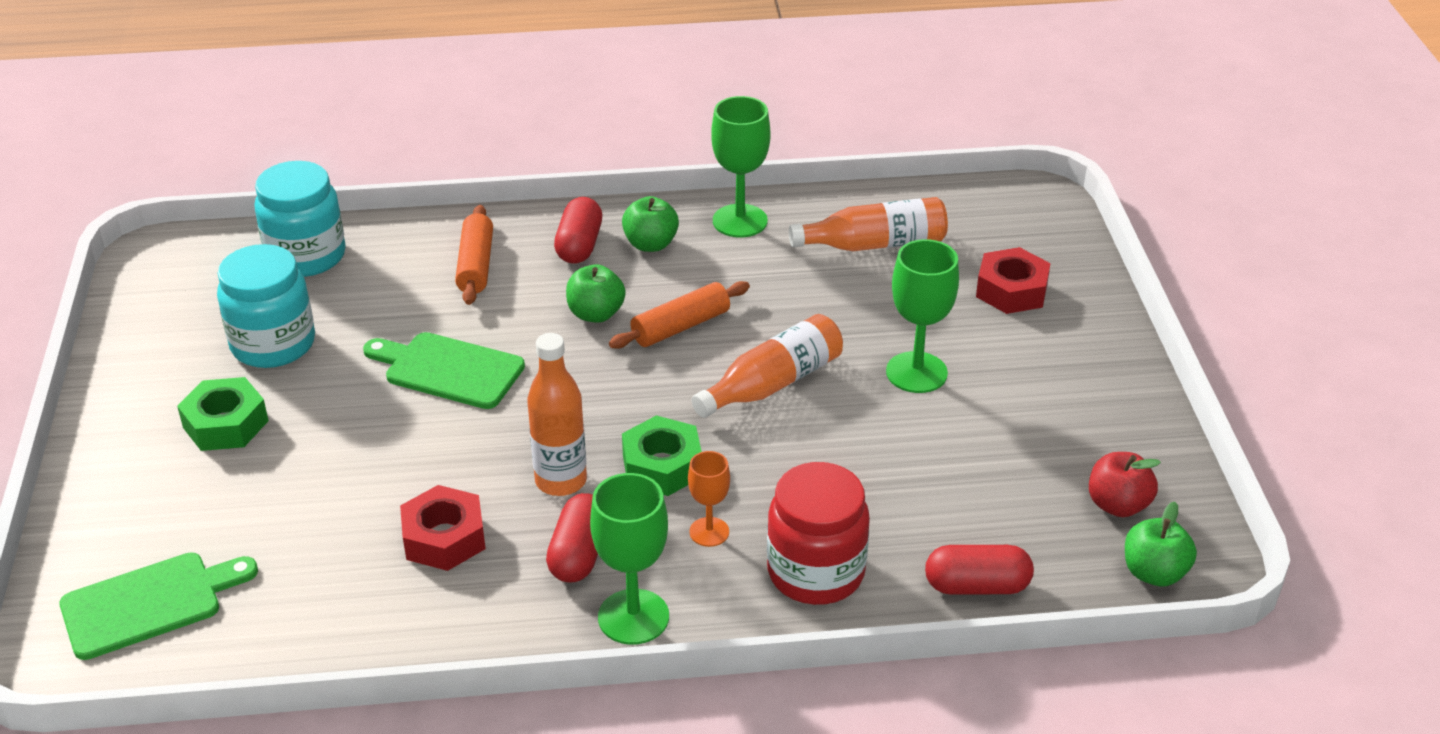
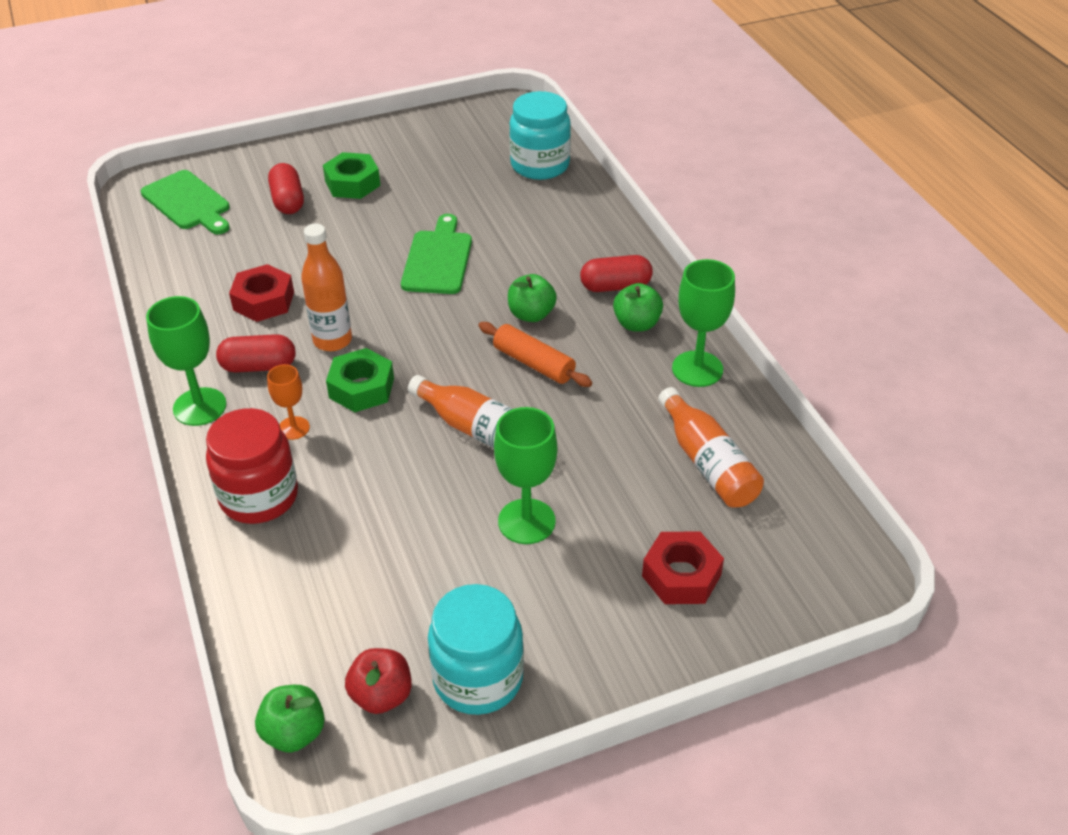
camera: 75 degrees right, 5 degrees up
(273, 344) = (438, 179): turquoise jar -> turquoise jar (478, 678)
(475, 265) = (565, 241): orange rolling pin -> none
(977, 586) = (258, 601): red capsule -> red capsule (288, 201)

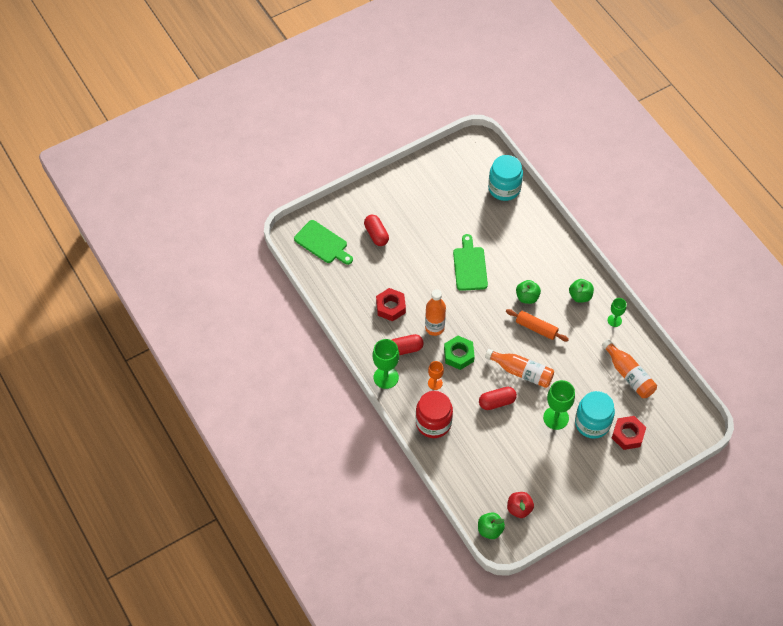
camera: 10 degrees left, 15 degrees up
(352, 183) = (406, 216): green nut -> none
(478, 678) = (555, 495): turquoise jar -> turquoise jar (592, 423)
(615, 286) = (564, 272): red capsule -> red capsule (497, 402)
(697, 369) = (614, 320): green goblet -> green goblet, size x0.59

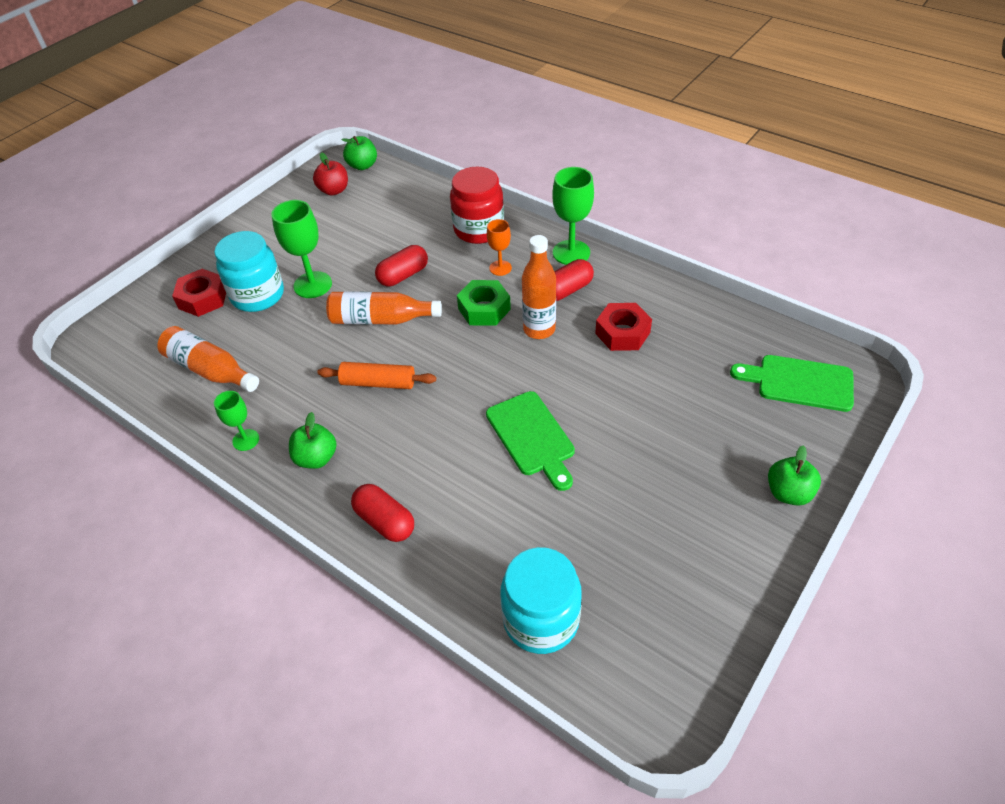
camera: 160 degrees right, 10 degrees down
(376, 234) = (725, 429): red capsule -> red capsule (385, 521)
(527, 297) = (410, 423): green apple -> green apple (788, 493)

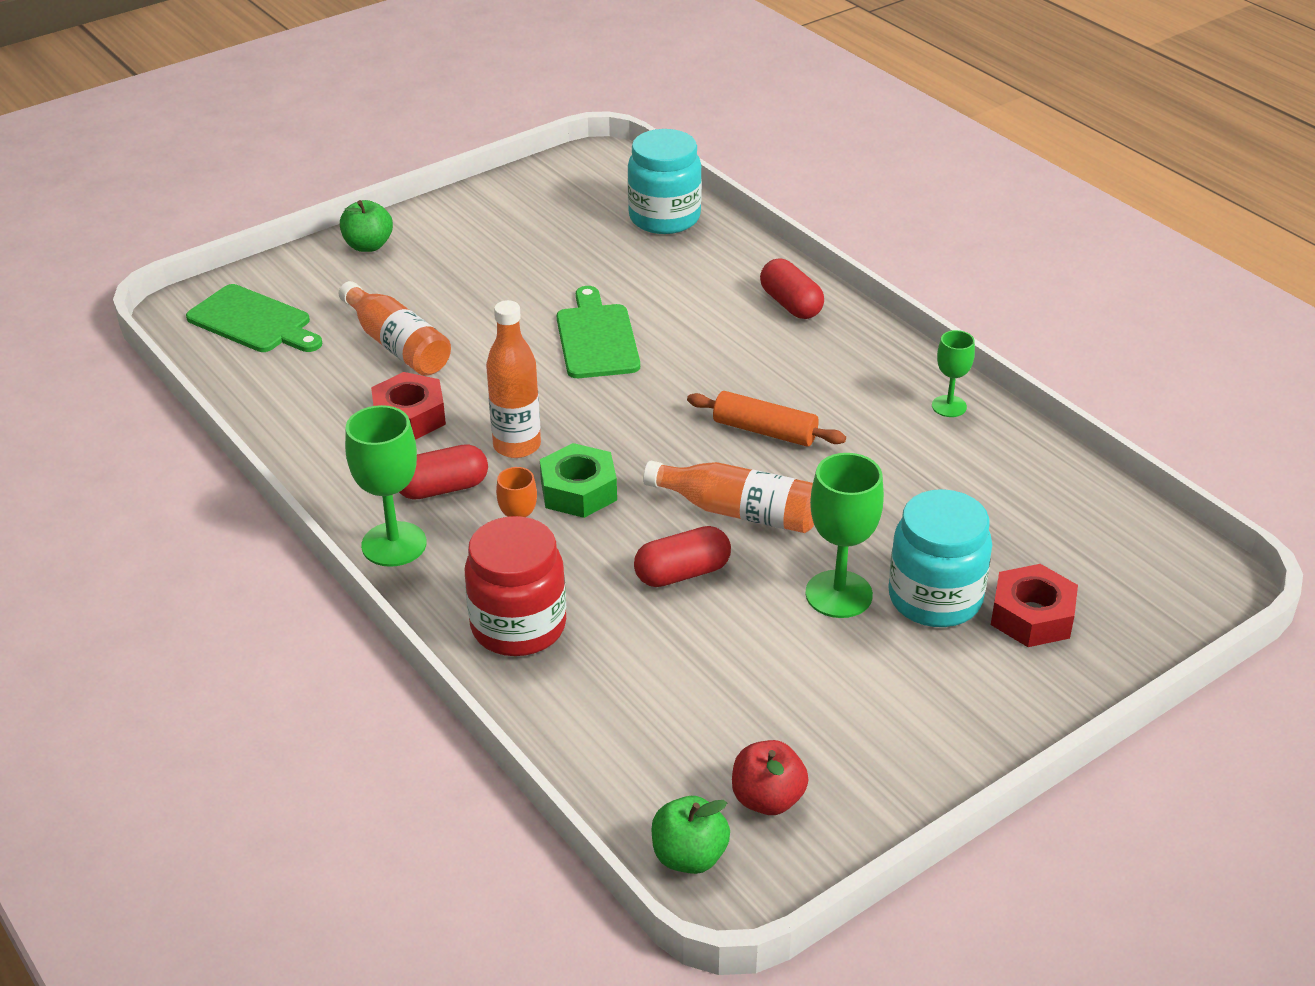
camera: 165 degrees left, 10 degrees down
(210, 370) = (1006, 499): orange bottle -> orange bottle (397, 345)
(316, 458) = (860, 371): green apple -> none

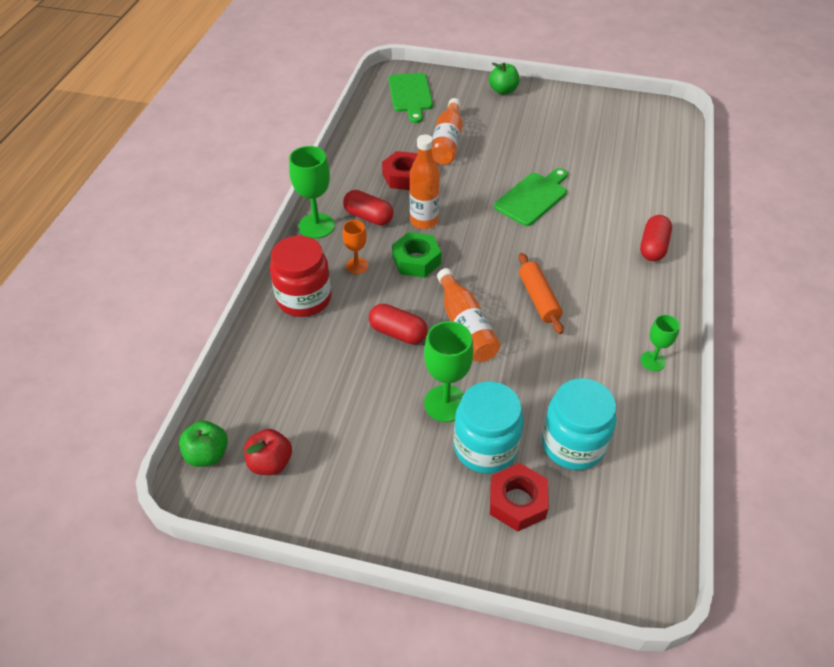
camera: 50 degrees right, 10 degrees up
(664, 218) = (657, 161): turquoise jar -> turquoise jar (573, 444)

